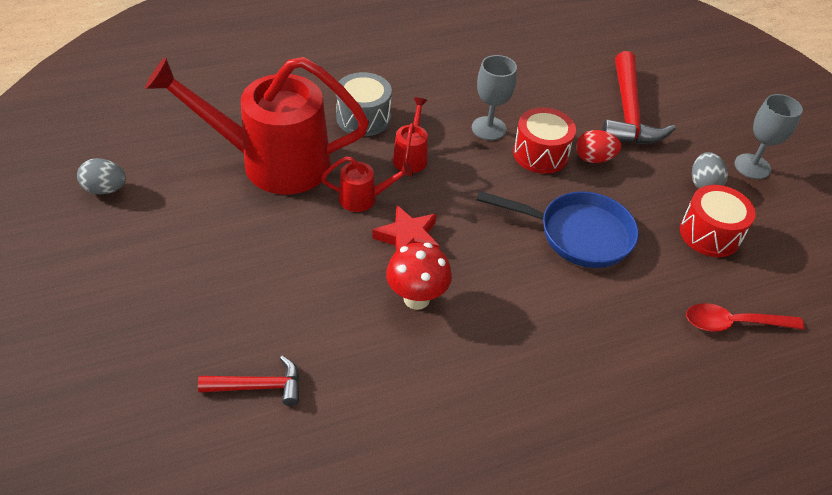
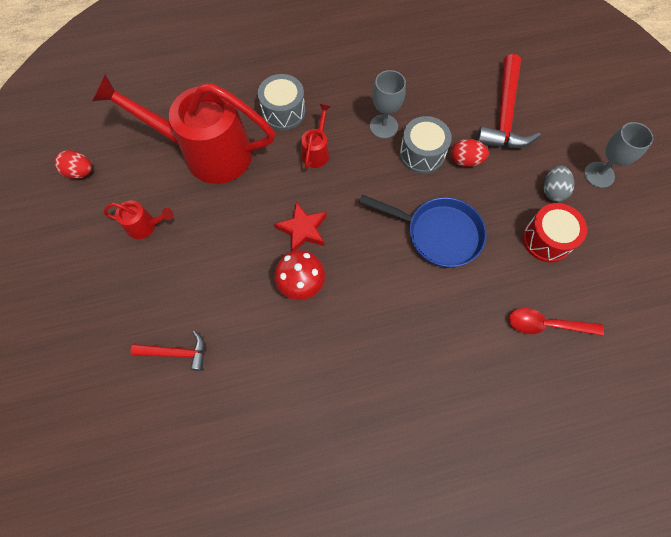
camera: 10 degrees right, 20 degrees up
(105, 189) = (80, 172): grey egg -> red egg
(364, 199) = (273, 191): red watering can -> red watering can (145, 226)
(540, 154) = (422, 154): red drum -> grey drum

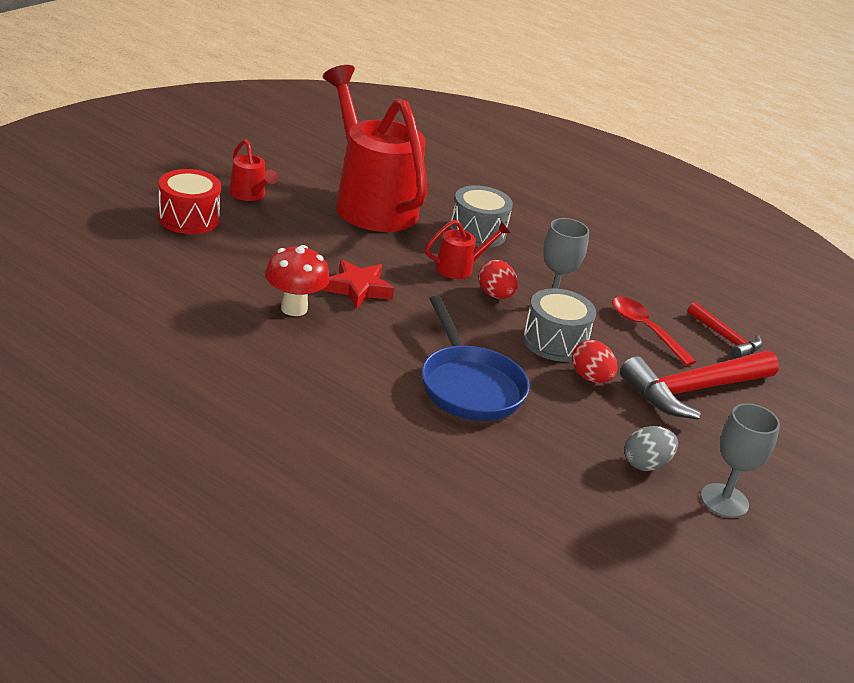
camera: 45 degrees right, 35 degrees down
(80, 172) = (262, 143): red egg -> red egg (495, 295)
(176, 352) = (138, 256): red hammer -> red hammer (725, 338)
(546, 239) = (571, 479): red drum -> red drum (188, 218)
(546, 325) = (455, 515): red spoon -> red spoon (645, 330)

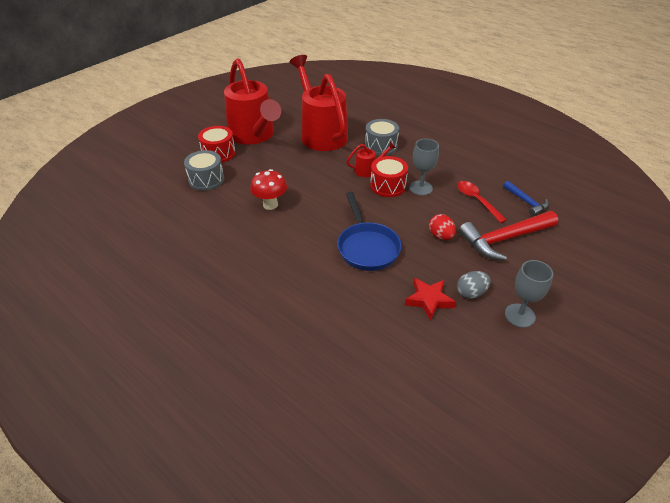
camera: 10 degrees right, 10 degrees up
(249, 195) = (254, 135): red watering can -> red watering can, size x2.39
(358, 289) = (308, 189): red star -> red star (429, 300)
(495, 295) = (388, 186): red egg -> red drum
(554, 342) = (421, 213): grey drum -> grey drum (206, 179)
(725, 338) = (526, 202): red hammer -> blue hammer

